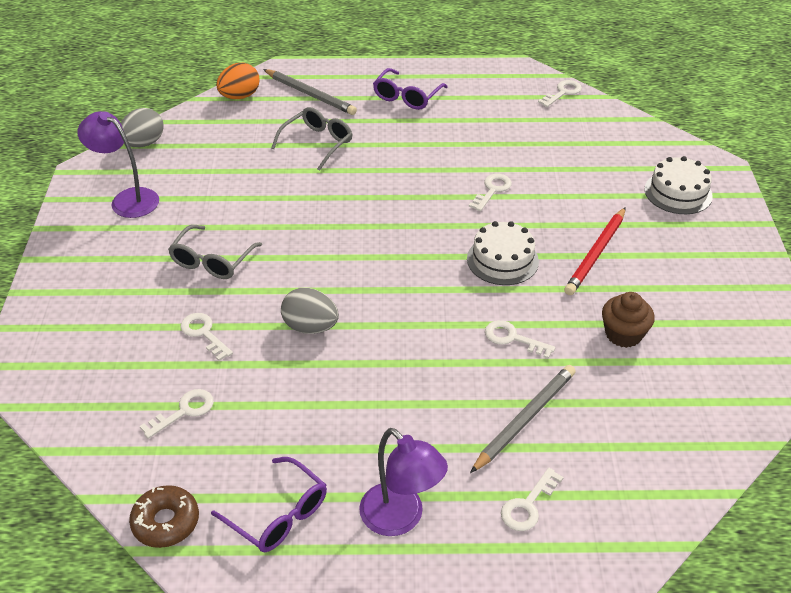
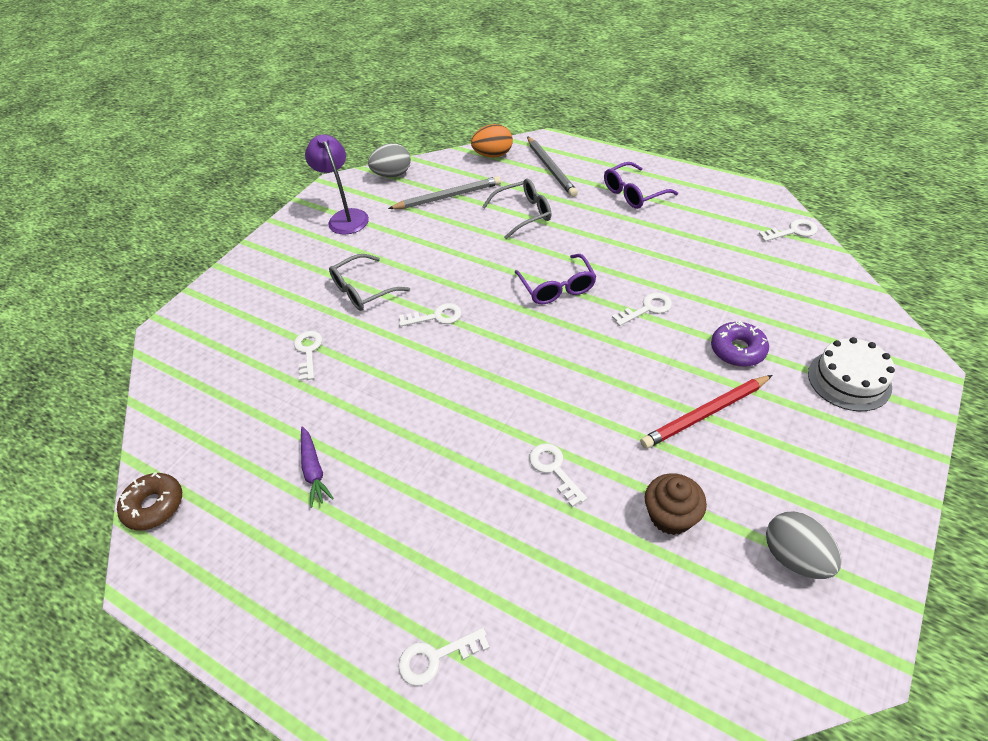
camera: 35 degrees right, 5 degrees up
(184, 411) = (242, 414): white key -> white key (436, 317)
(279, 515) = (232, 545): purple glasses -> purple glasses (557, 288)
(303, 426) = (314, 470): none -> purple carrot
(310, 327) = (390, 380): grey egg -> grey egg (794, 557)
(400, 518) = (318, 605): purple lamp -> none
(502, 260) = (604, 383): white cake -> none
(525, 419) = (502, 562): grey pencil -> grey pencil (448, 197)
(586, 198) = (737, 350): none -> purple donut

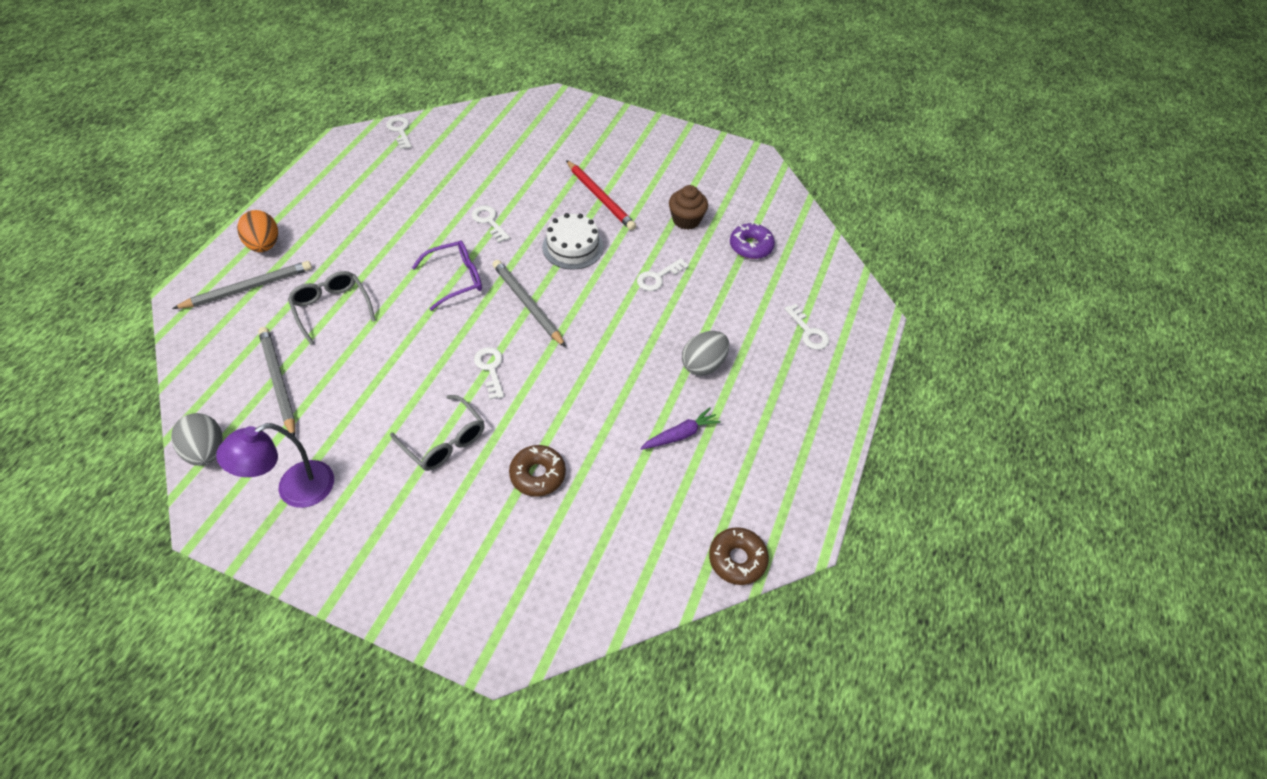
camera: 105 degrees left, 5 degrees up
(308, 351) = (538, 474): white key -> brown donut
(493, 155) = (198, 344): orange egg -> orange egg (264, 245)
(517, 343) = (528, 304): none -> grey pencil
(633, 193) = (317, 223): purple glasses -> none
(737, 350) = (537, 176): purple donut -> purple donut (751, 246)
(794, 557) = (704, 171): grey egg -> grey egg (703, 365)
(849, 380) = (566, 129): white cake -> white cake (572, 247)

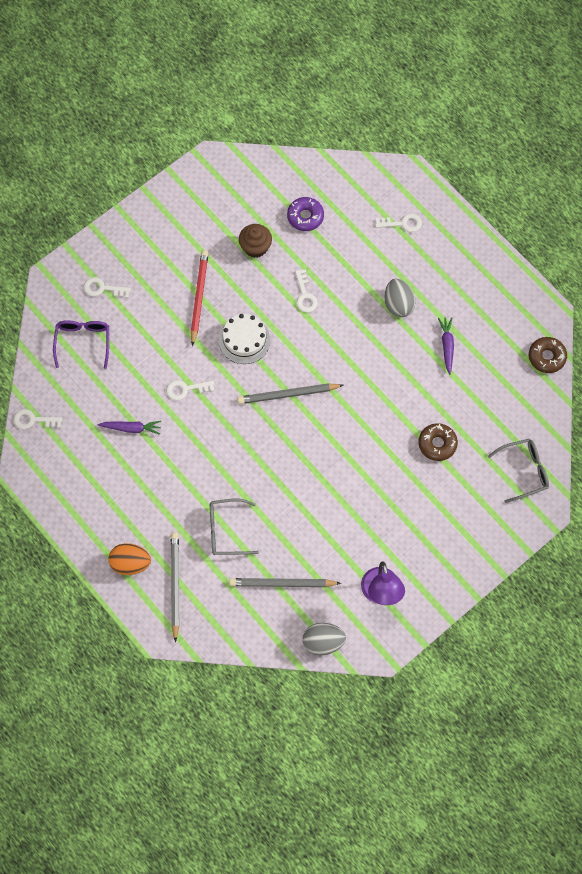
camera: 60 degrees left, 15 degrees up
(423, 197) = (131, 428): none -> purple carrot
(444, 441) = (385, 491): grey glasses -> grey glasses (524, 471)
(456, 279) = (238, 434): purple glasses -> purple glasses (83, 342)
(490, 369) = (337, 441): white key -> white key (103, 288)
(600, 197) = (199, 297): red pencil -> red pencil turned 75 degrees counterclockwise

